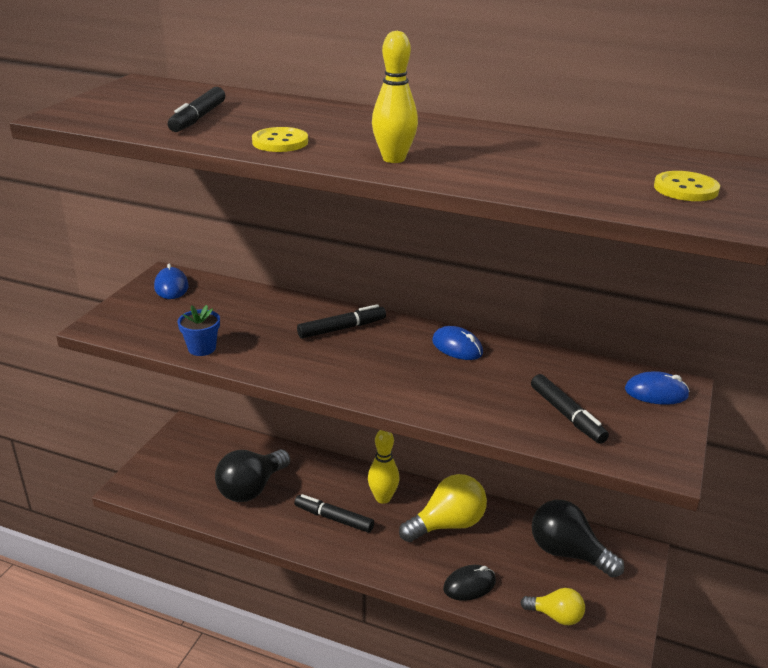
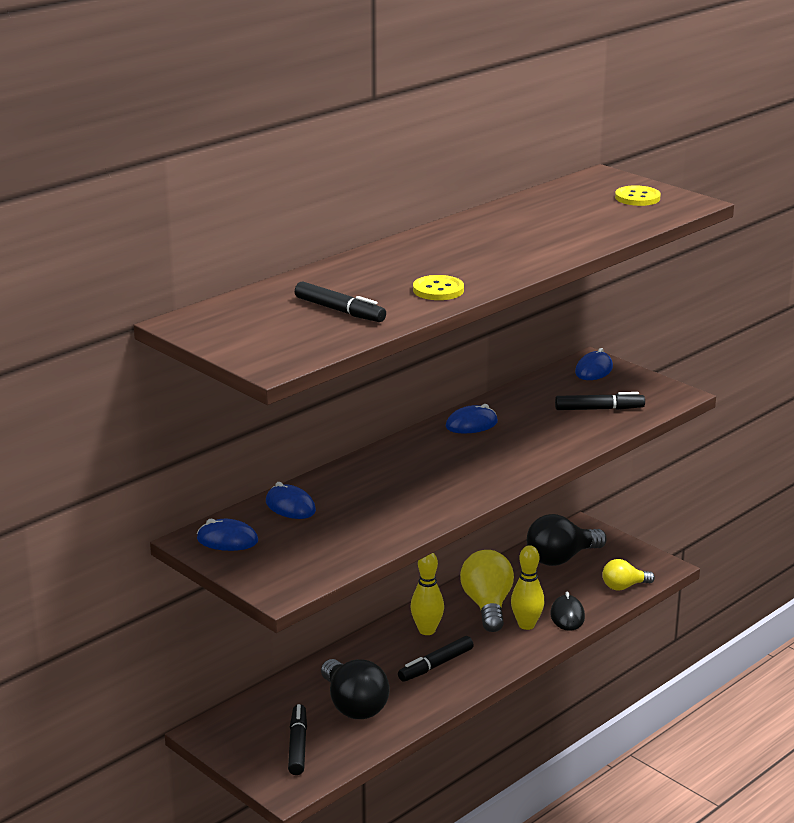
camera: 65 degrees left, 5 degrees down
(202, 348) = (376, 540): blue flower pot -> none
(239, 298) = (290, 506): none -> blue mouse
(342, 329) = (397, 467): black marker -> black marker (298, 745)
(394, 159) = (513, 261): yellow bowling pin -> yellow bowling pin (526, 625)
(556, 616) = (624, 586): yellow light bulb -> yellow light bulb turned 150 degrees counterclockwise

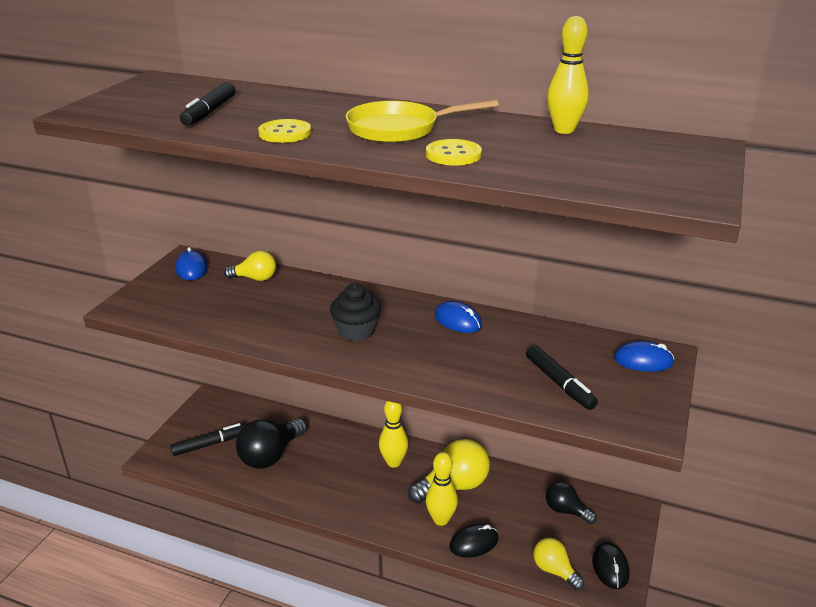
camera: 65 degrees right, 5 degrees up
(290, 506) = (255, 278): blue mouse -> yellow light bulb
(435, 665) = (347, 482): black marker -> none
(447, 473) = (356, 331): none -> black cupcake
(471, 251) = (399, 129): none -> yellow pan
(529, 203) = (564, 130): none -> yellow bowling pin
(561, 558) = (566, 511): black light bulb -> black light bulb, size x0.60
(637, 198) = (662, 171): yellow button -> yellow button (453, 155)
(637, 560) = (610, 567): none -> black mouse

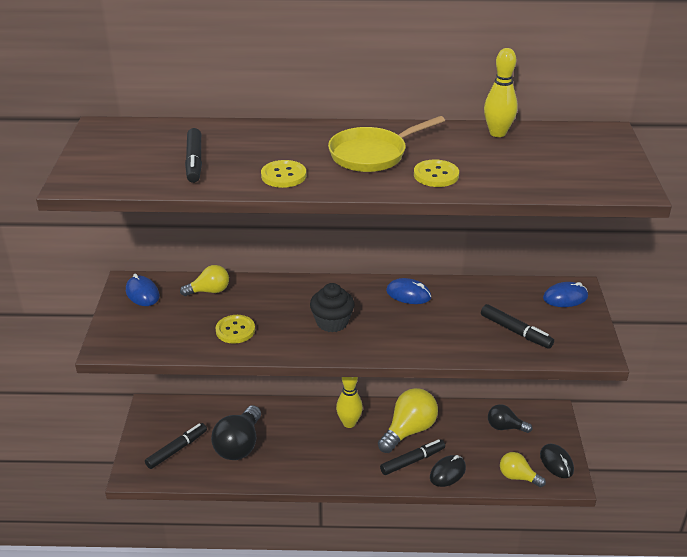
camera: 20 degrees left, 5 degrees up
(253, 318) = (235, 330): none -> yellow button
(441, 519) = (412, 461): yellow bowling pin -> black marker

